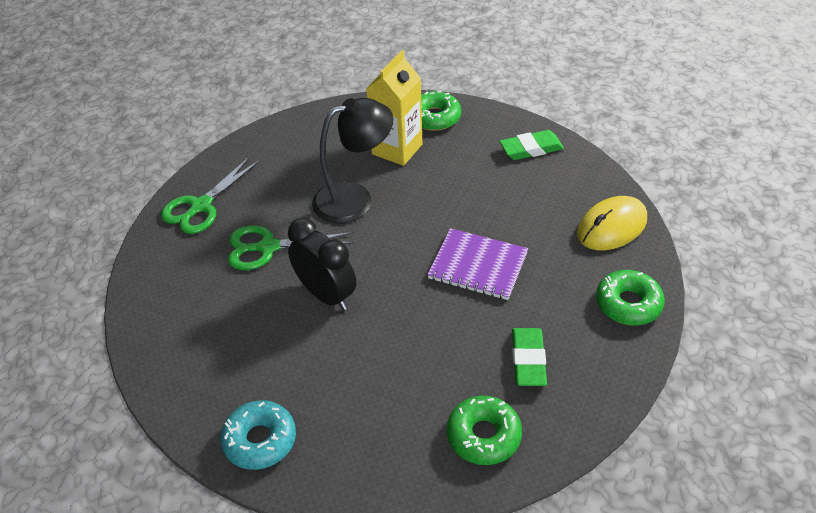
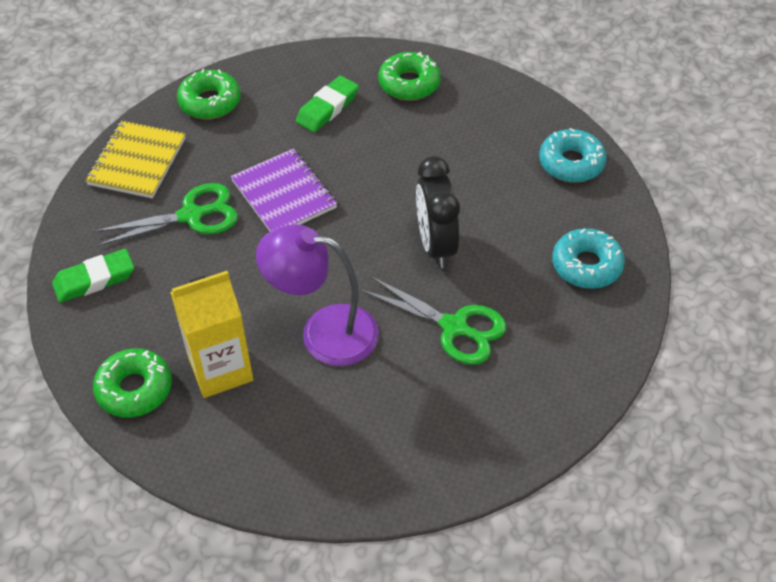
camera: 145 degrees left, 5 degrees up
(192, 347) = (586, 265): none -> turquoise donut
(201, 206) = (492, 428): green scissors -> green scissors (191, 216)
(354, 198) = (324, 332): black lamp -> purple lamp
(531, 149) = (94, 279): green eraser -> green eraser turned 45 degrees counterclockwise
(611, 227) = (137, 161): yellow mouse -> yellow notebook

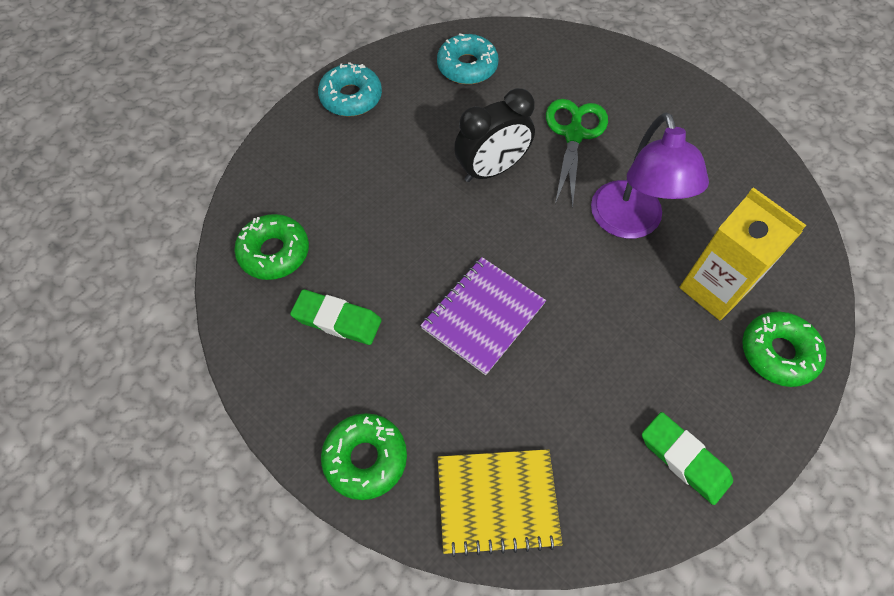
camera: 110 degrees left, 10 degrees up
(191, 216) = (552, 397): green scissors -> none

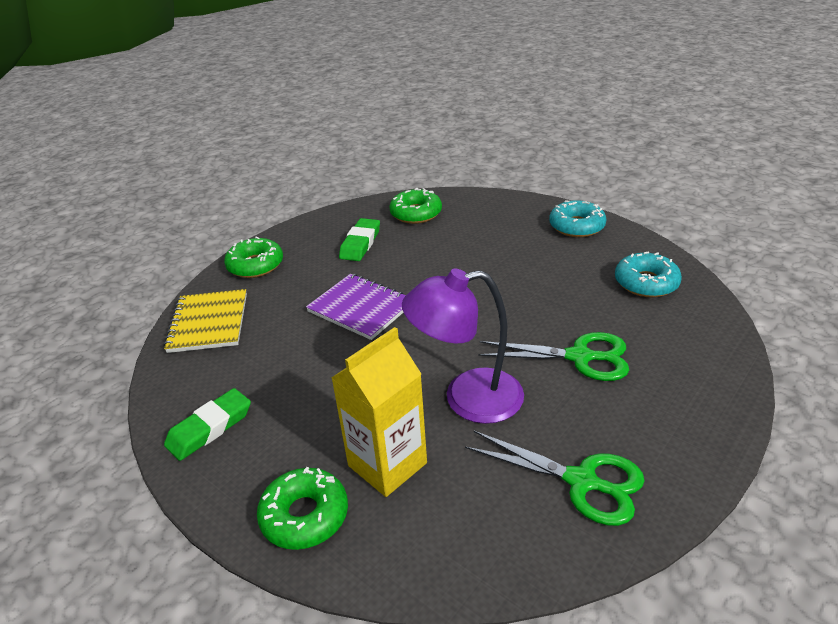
camera: 90 degrees right, 25 degrees down
(492, 170) = (516, 305): black clock -> none
(715, 158) = (581, 481): none -> green scissors

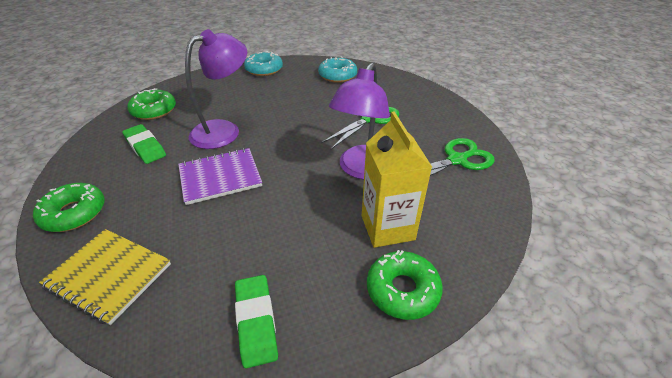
camera: 60 degrees left, 5 degrees up
(431, 269) = (224, 130): none -> purple lamp

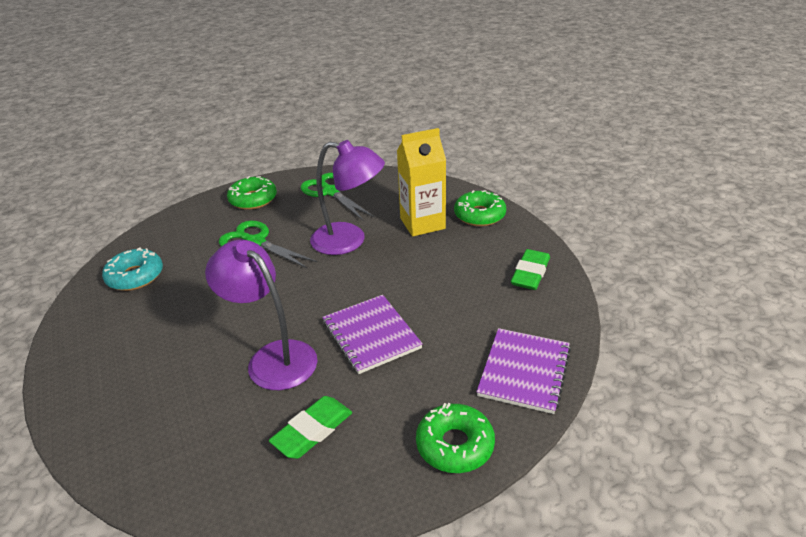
camera: 95 degrees left, 5 degrees down
(109, 275) = (524, 372): yellow notebook -> purple notebook
(154, 110) = (204, 463): green donut -> green donut (253, 199)
(256, 322) = (530, 273): green eraser -> green eraser turned 45 degrees counterclockwise
(264, 69) = (85, 358): turquoise donut -> none

